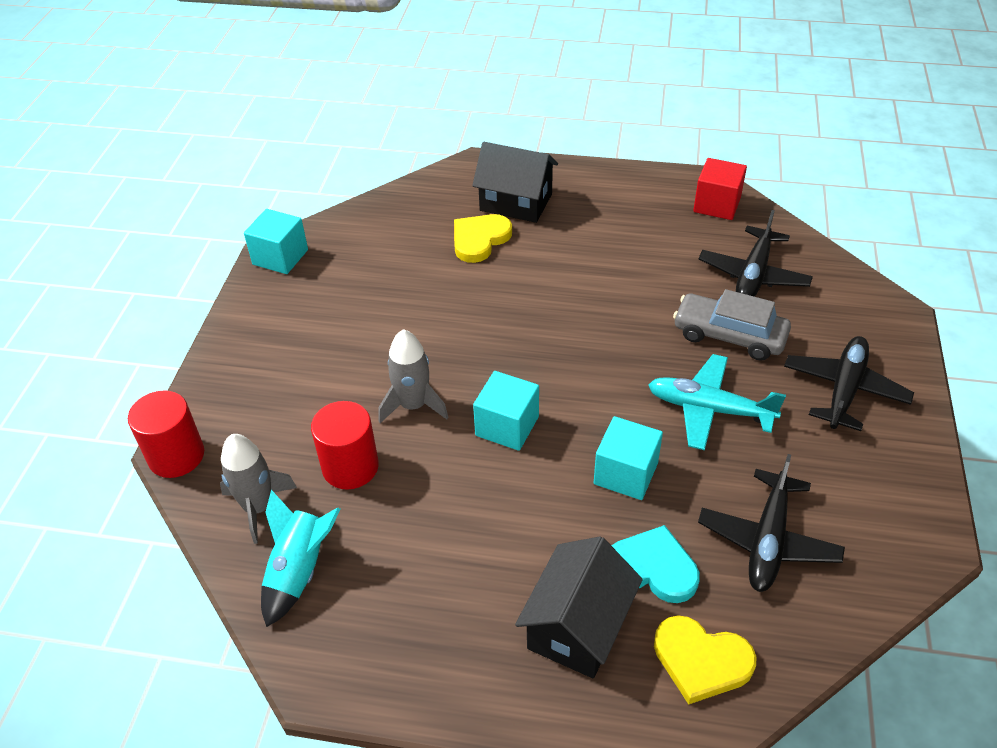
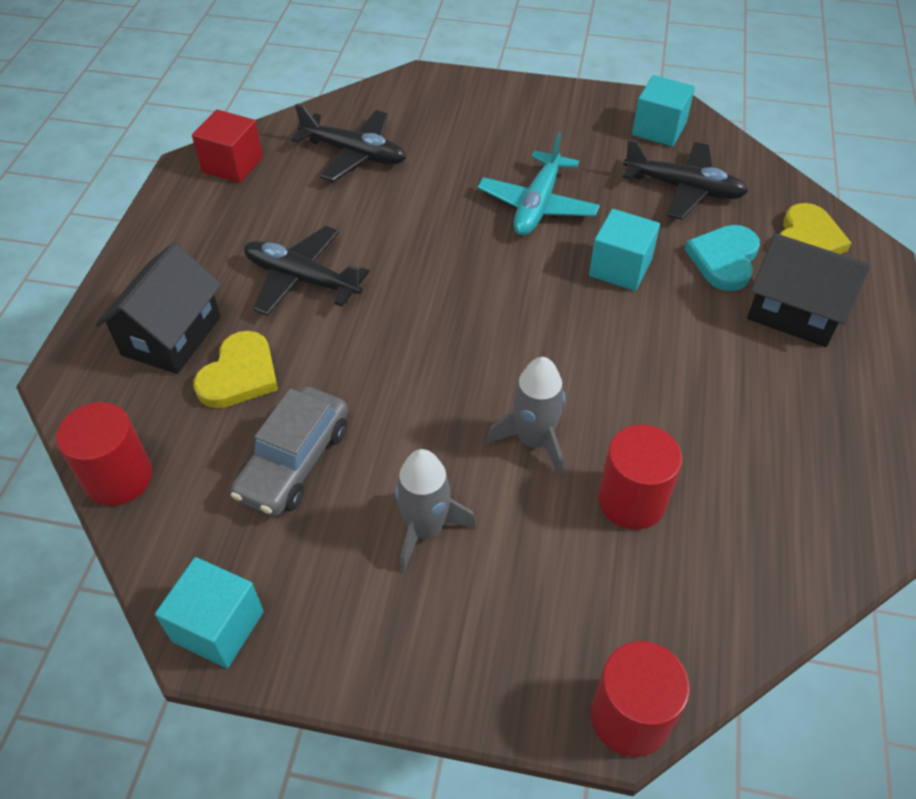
camera: 90 degrees left, 5 degrees up
(258, 507) = (702, 596): grey rocket -> grey rocket (425, 529)
(299, 571) = (782, 541): turquoise rocket -> none
(392, 200) = (119, 477): none -> red cylinder
(479, 239) = (239, 375): yellow heart -> yellow heart turned 105 degrees counterclockwise
(507, 426) = (563, 355): turquoise cube -> turquoise cube (659, 129)
(729, 335) = (440, 180): grey car -> grey car (294, 461)
(844, 389) = (513, 122): black plane -> black plane (301, 279)

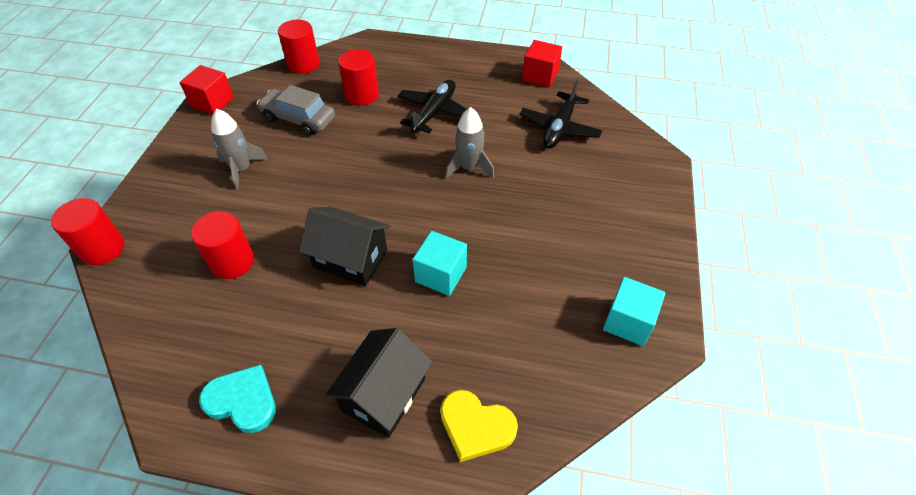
camera: 90 degrees right, 0 degrees up
(171, 336) = (393, 69): black house -> black house (350, 259)
(218, 626) = (212, 102): turquoise cube -> red cube
(239, 375) = (361, 95): yellow heart -> red cylinder
(533, 440) = (289, 216): grey rocket -> grey rocket (469, 167)
(537, 205) = (512, 227): turquoise plane -> none
(683, 189) = (542, 331): black plane -> none
(724, 259) = (449, 350): turquoise heart -> turquoise heart (242, 400)

